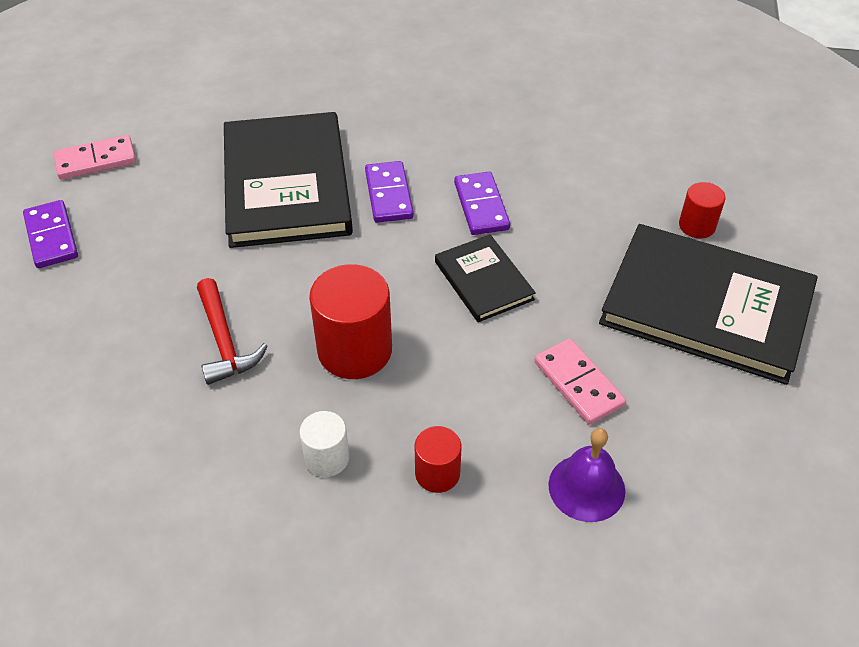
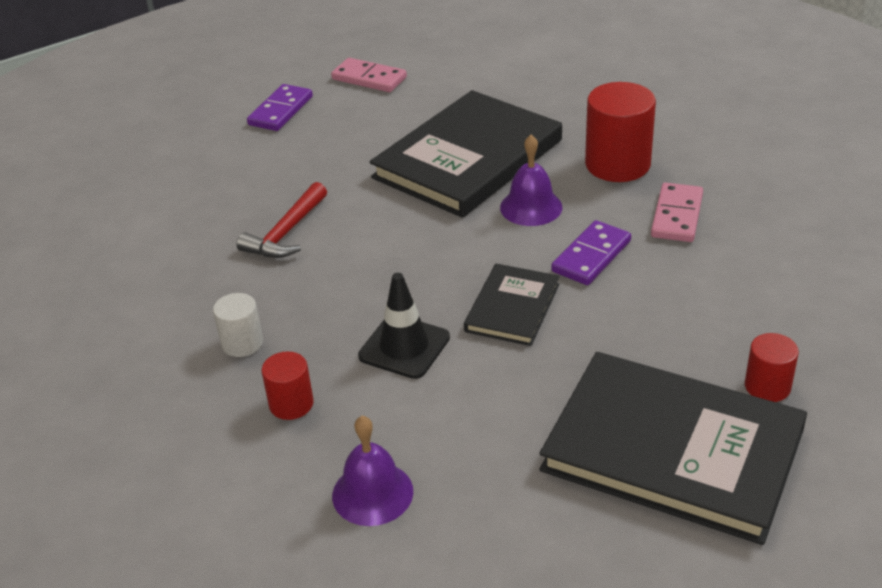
camera: 50 degrees right, 10 degrees down
(355, 350) = (354, 292): red cylinder -> red cylinder (617, 164)
(389, 195) = (531, 207): purple domino -> purple bell
(453, 365) = (404, 347): none -> black traffic cone
(578, 384) = (474, 424): pink domino -> pink domino (676, 216)
(706, 307) = (672, 450): black book -> black book turned 45 degrees counterclockwise

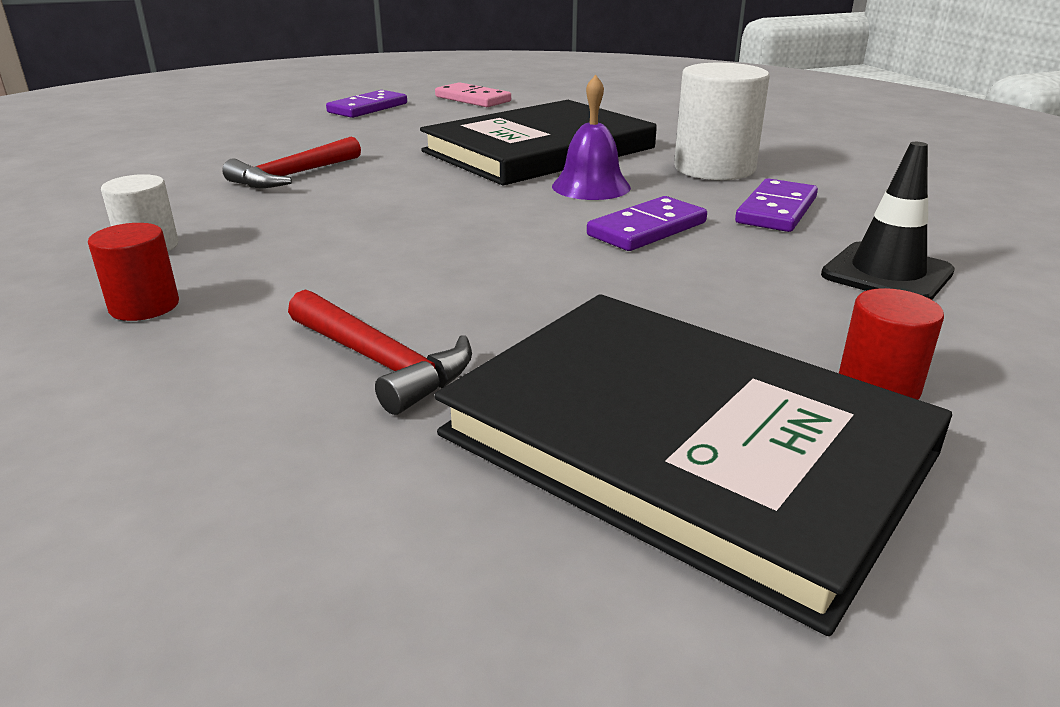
camera: 10 degrees right, 10 degrees down
(372, 493) = (151, 419): purple bell -> none
(404, 347) = (344, 274): black traffic cone -> black traffic cone (887, 274)
(477, 423) = (381, 363): none -> red hammer
(512, 308) = (515, 259): black book -> none
(617, 164) = (714, 168): red cylinder -> white cylinder
(676, 216) = (776, 210): pink domino -> purple domino

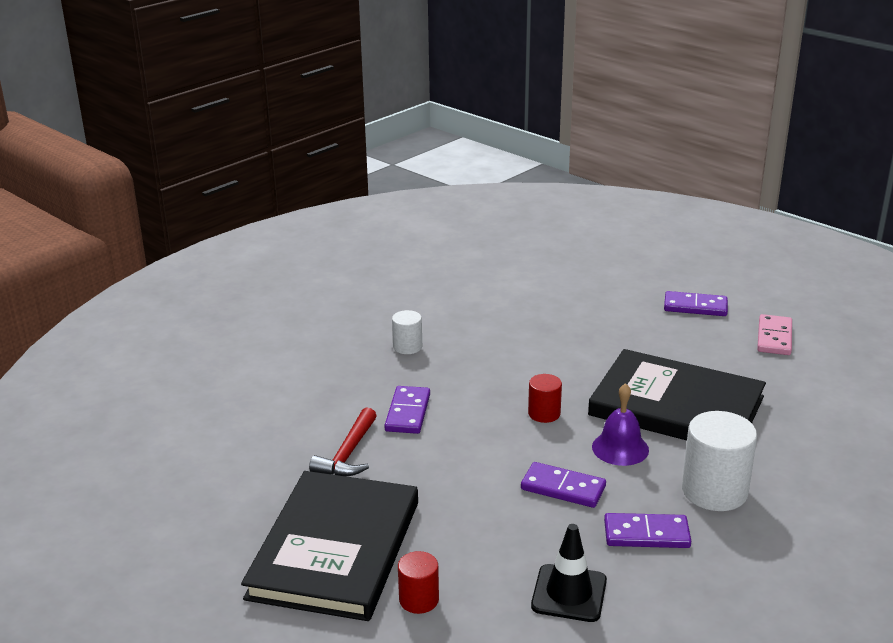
camera: 65 degrees right, 0 degrees up
(144, 306) = (353, 376): red cylinder -> red cylinder (544, 414)
(293, 176) = (534, 340): red hammer -> none
(333, 285) = (408, 413): none -> purple domino

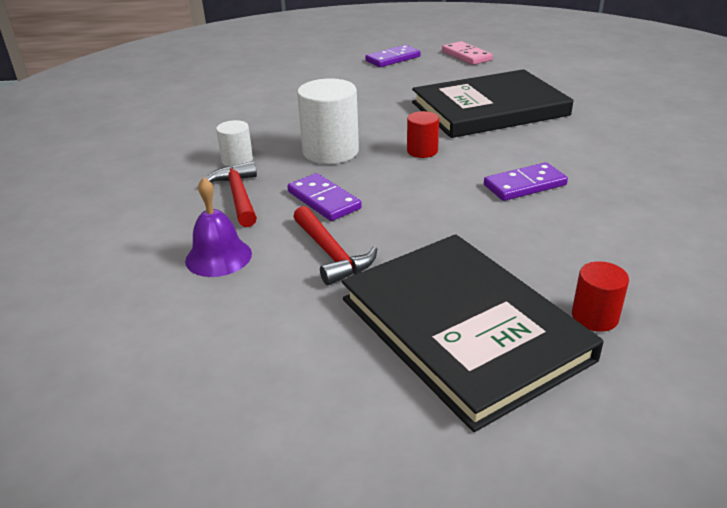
camera: 45 degrees left, 5 degrees up
(364, 377) = (238, 196): none -> red hammer
(569, 593) = (662, 242): black traffic cone -> none
(620, 448) = (507, 145): purple bell -> purple bell (218, 257)
(646, 534) = (622, 181): purple domino -> none
(714, 491) = (602, 139): white cylinder -> white cylinder (330, 152)

